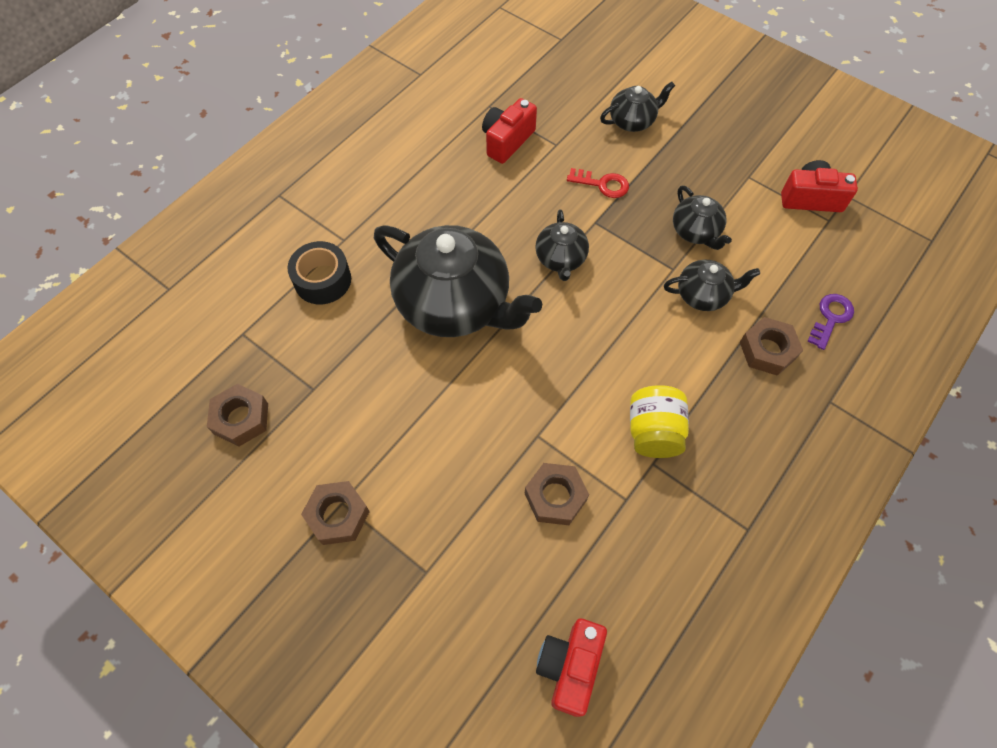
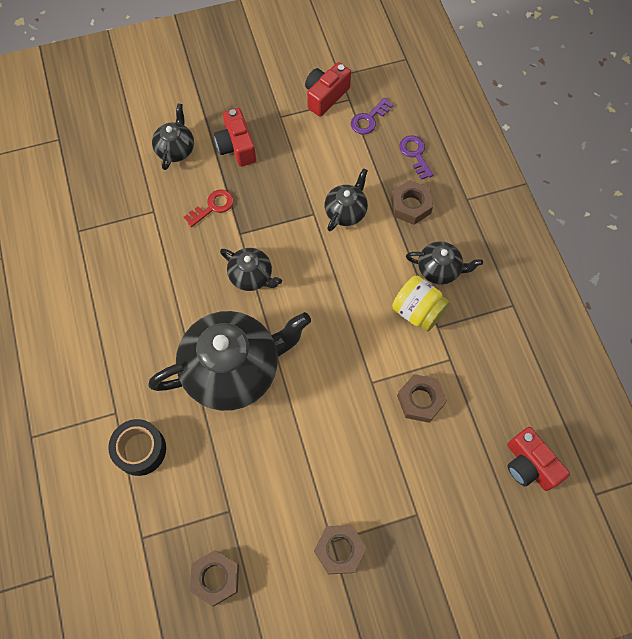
camera: 55 degrees left, 5 degrees up
(507, 141) = (122, 241): red camera -> red camera (236, 147)
(696, 232) = (296, 179): black teapot -> black teapot (439, 269)
(825, 251) = (369, 119): none -> purple key

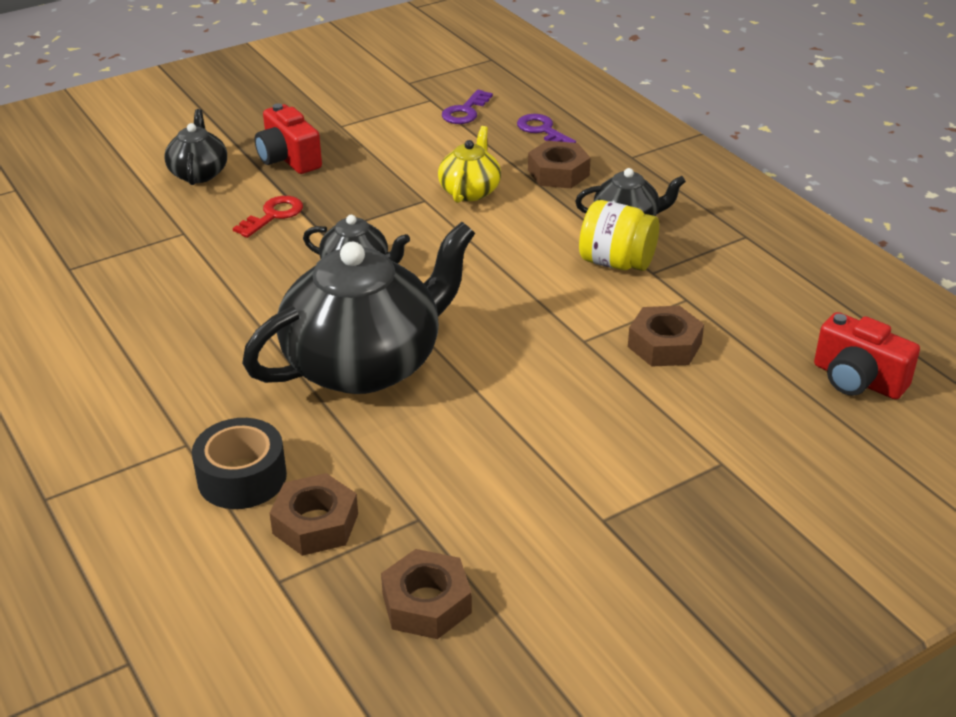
camera: 15 degrees left, 30 degrees down
(325, 96) = (397, 101): red camera -> none
(339, 550) = (620, 527): brown nut -> brown nut (315, 524)
(346, 211) = (470, 191): black teapot -> yellow teapot

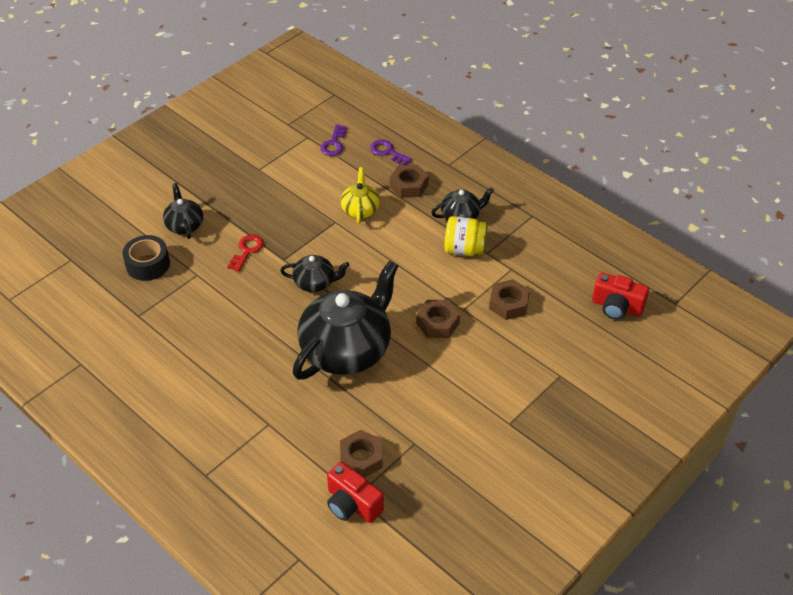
camera: 15 degrees left, 10 degrees up
(242, 477) = (309, 438): black tape -> black tape (148, 264)
(288, 159) = (237, 203): red camera -> red camera (352, 504)
(426, 603) = (437, 491): brown nut -> brown nut (437, 323)

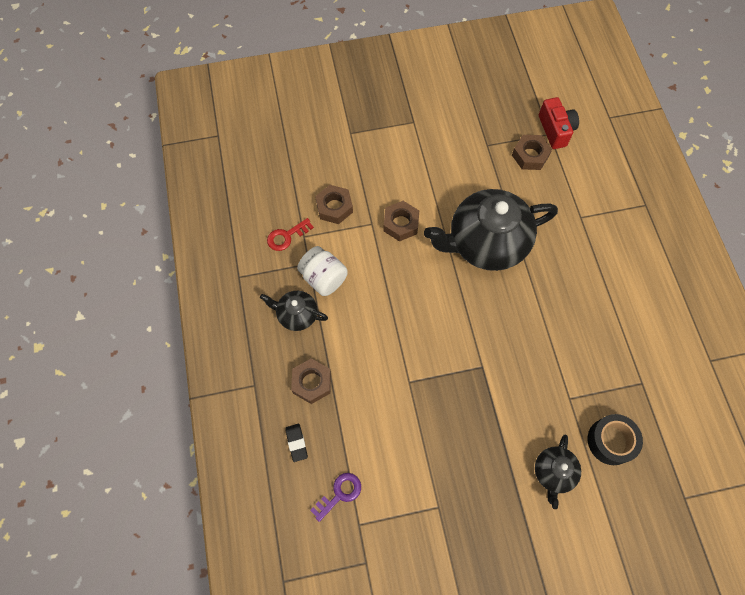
camera: 145 degrees left, 20 degrees up
(247, 251) = (510, 398): red key -> red key (286, 236)
(315, 283) = (471, 322): black teapot -> none
(360, 209) = (377, 382): yellow teapot -> none
(387, 152) = (296, 443): purple key -> black eraser
(464, 249) = (323, 278): yellow jar -> white jar
(617, 307) = (261, 157): red camera -> none

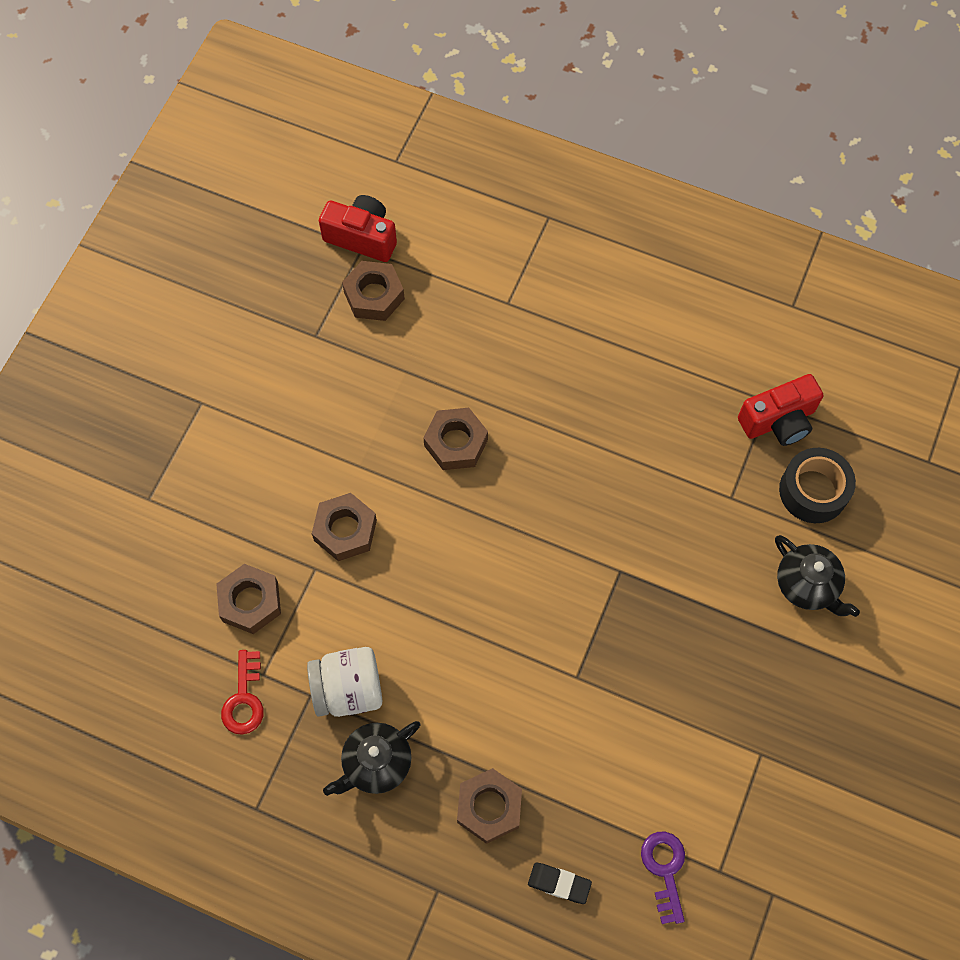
camera: 55 degrees left, 0 degrees up
(486, 243) = (456, 443): black teapot -> brown nut
(635, 396) = (778, 421): none -> red camera

